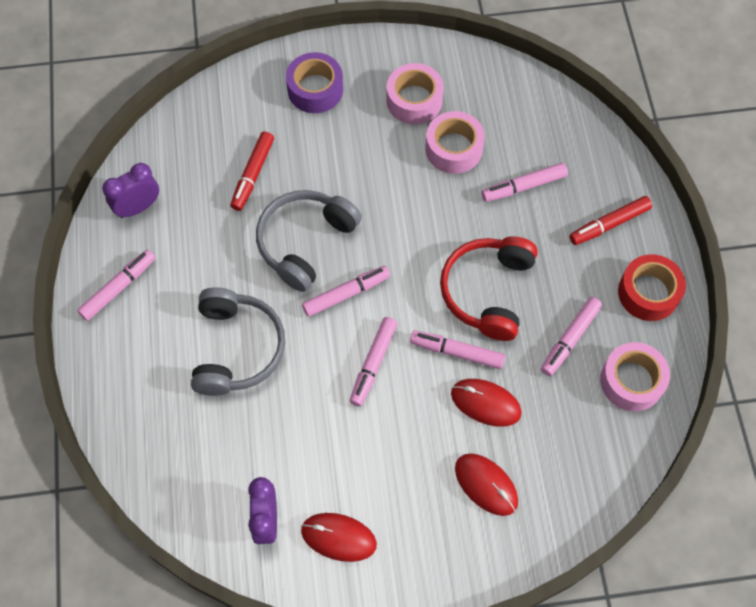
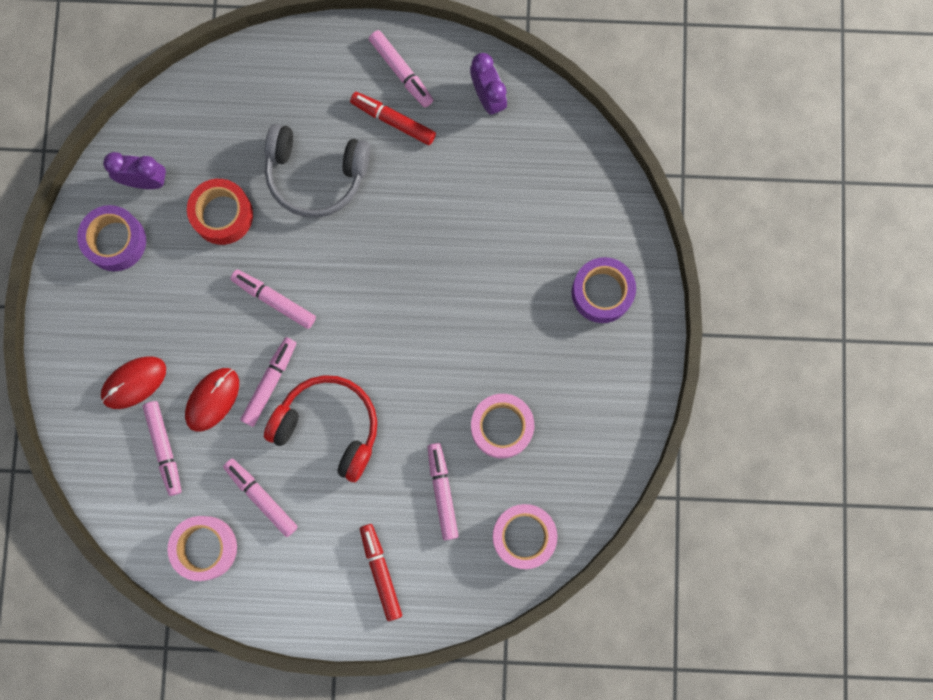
camera: 100 degrees right, 15 degrees up
(253, 174) = (506, 214): red marker -> red marker (393, 121)
(305, 242) = (417, 255): grey headphones -> none
(338, 537) = (115, 241): red mouse -> purple tape
(346, 294) = (353, 286): pink marker -> pink marker (164, 448)
(414, 100) = (570, 396): pink tape -> pink tape (523, 536)
(648, 293) = (295, 591): red tape -> red tape (222, 215)

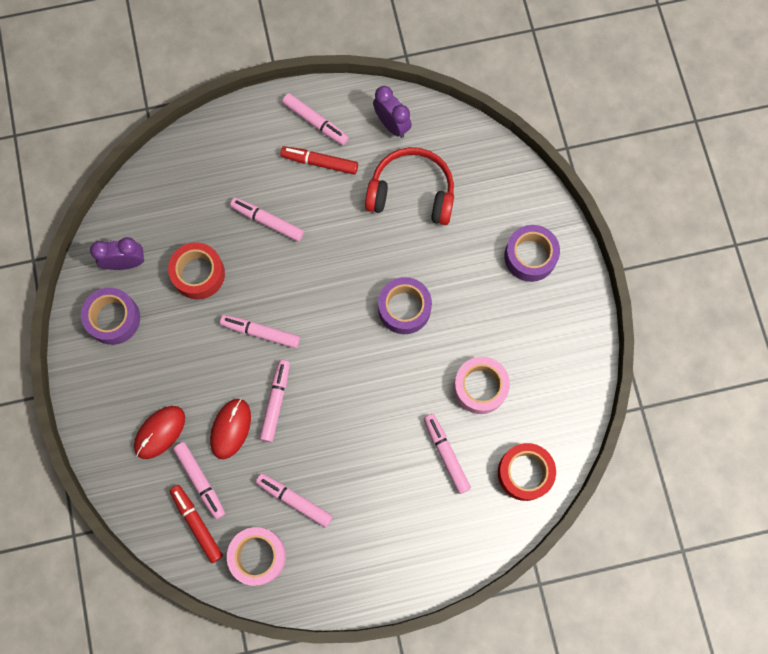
camera: 15 degrees left, 5 degrees down
(316, 174) = (268, 221): grey headphones -> pink marker
(328, 427) = (335, 426): red headphones -> red headphones (411, 193)
(381, 572) = (413, 536): red marker -> red marker (197, 524)
(442, 315) = (404, 308): none -> purple tape
(523, 536) = (524, 473): pink tape -> red tape

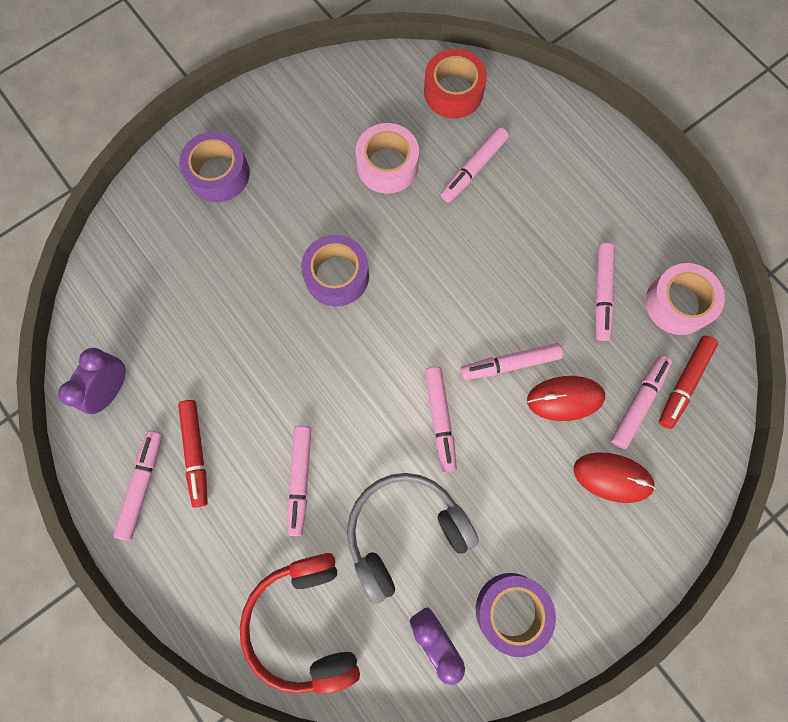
camera: 115 degrees left, 0 degrees up
(198, 274) = (405, 532): red tape -> grey headphones
(411, 193) = (193, 327): red headphones -> red headphones (304, 622)

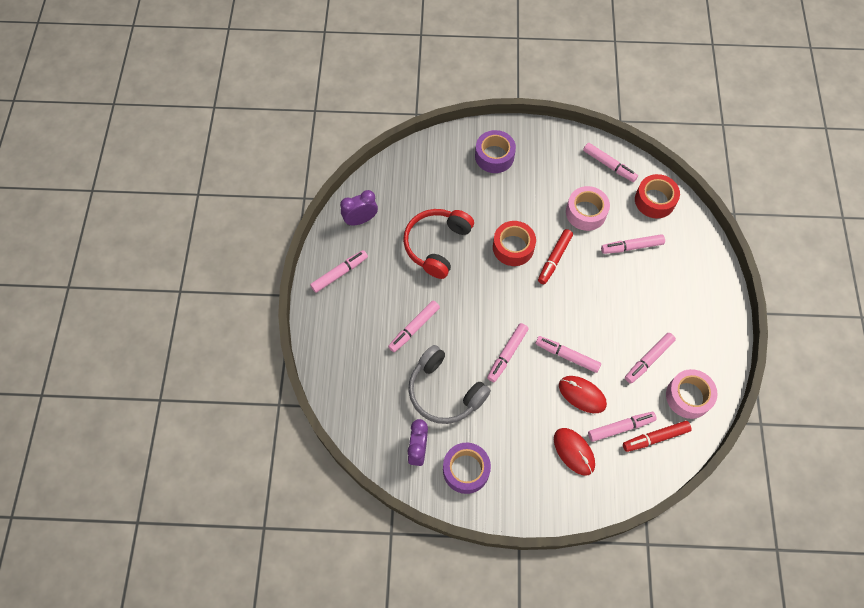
camera: 40 degrees right, 10 degrees down
(196, 453) = (375, 278): red marker -> red marker (554, 259)
(304, 622) = (362, 393): red headphones -> red headphones (437, 245)
(337, 276) = (513, 247): purple tape -> red tape
(366, 85) = (609, 165): none -> pink marker
(405, 532) = (444, 392): grey headphones -> grey headphones turned 150 degrees counterclockwise

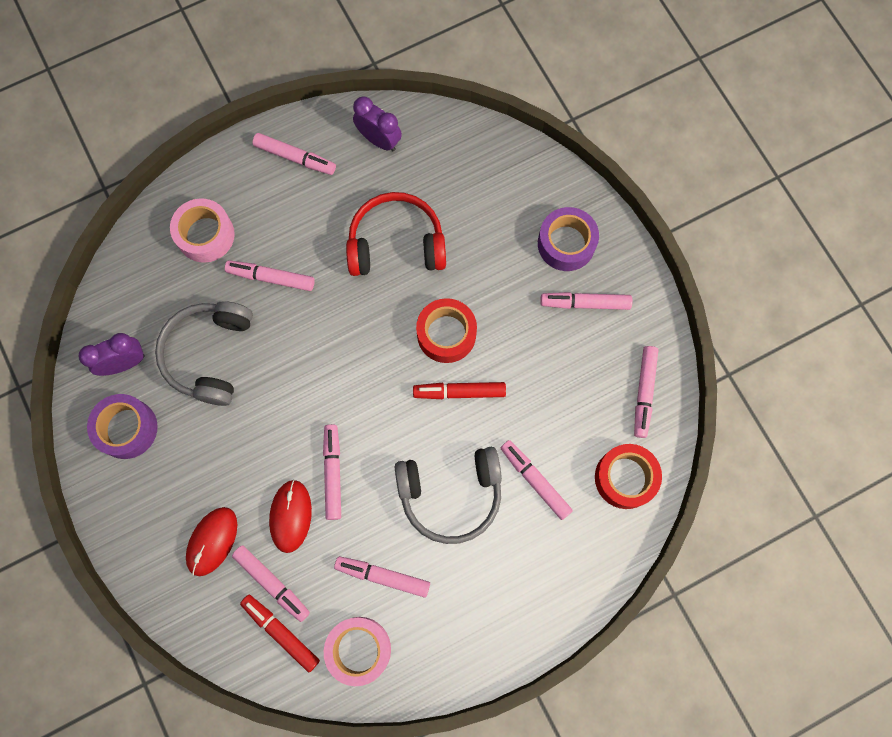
camera: 60 degrees right, 10 degrees up
(507, 354) = (296, 401): pink marker -> pink marker (585, 303)
(586, 212) = (551, 398): pink tape -> pink tape (205, 235)
(616, 296) = (450, 494): none -> grey headphones

